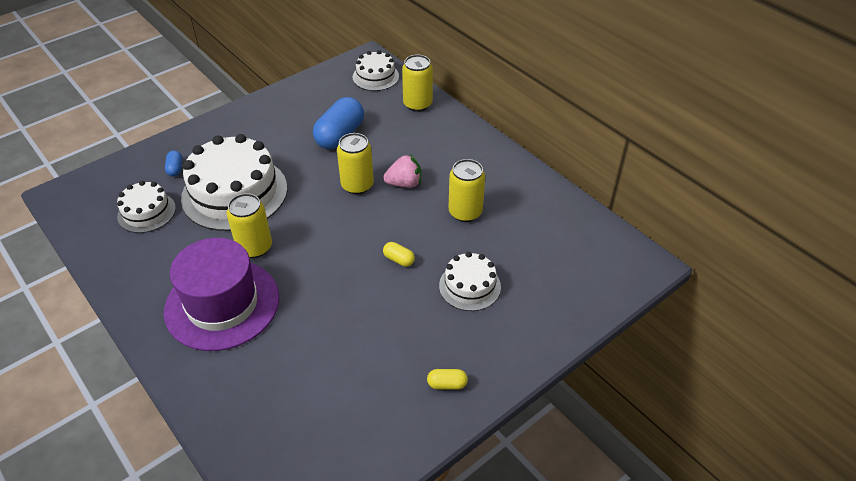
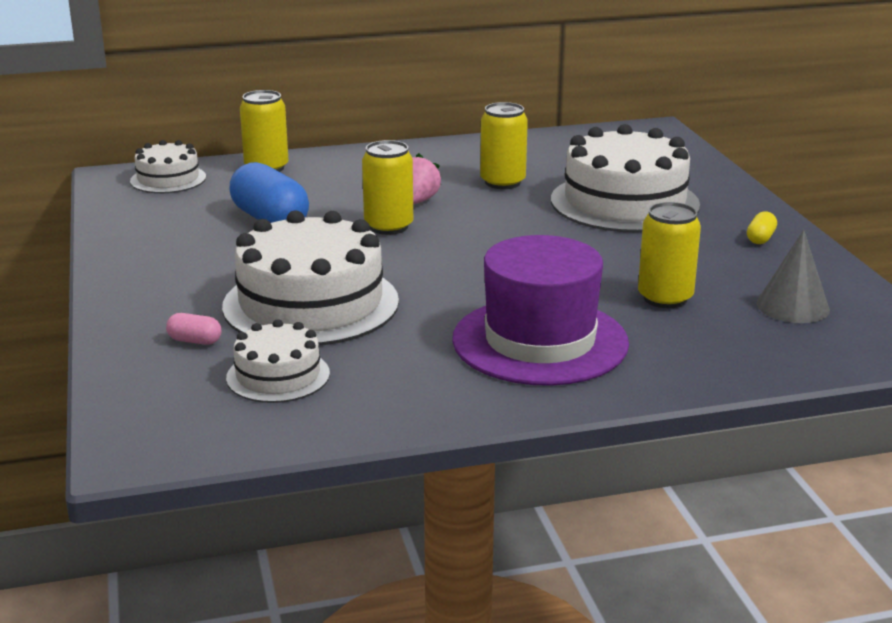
camera: 65 degrees left, 20 degrees down
(175, 169) = (195, 341): blue capsule -> pink capsule
(255, 247) = (445, 305): yellow can -> yellow can (665, 298)
(329, 429) = (792, 306): none -> grey cone
(399, 259) = (550, 228): yellow capsule -> none
(469, 286) = (624, 202): white cake -> white cake, size x1.90

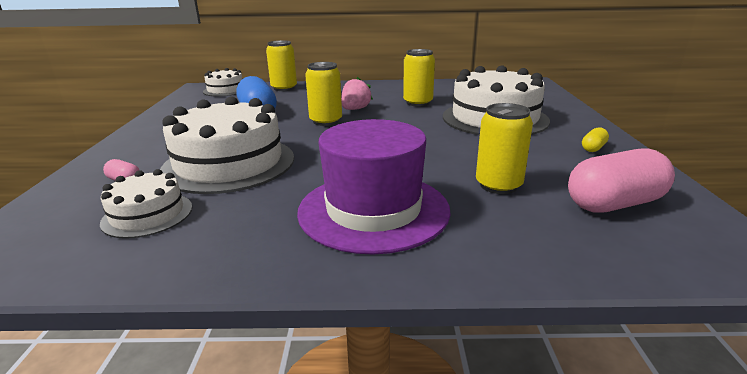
camera: 15 degrees right, 0 degrees up
(792, 306) = (614, 204): grey cone -> pink capsule

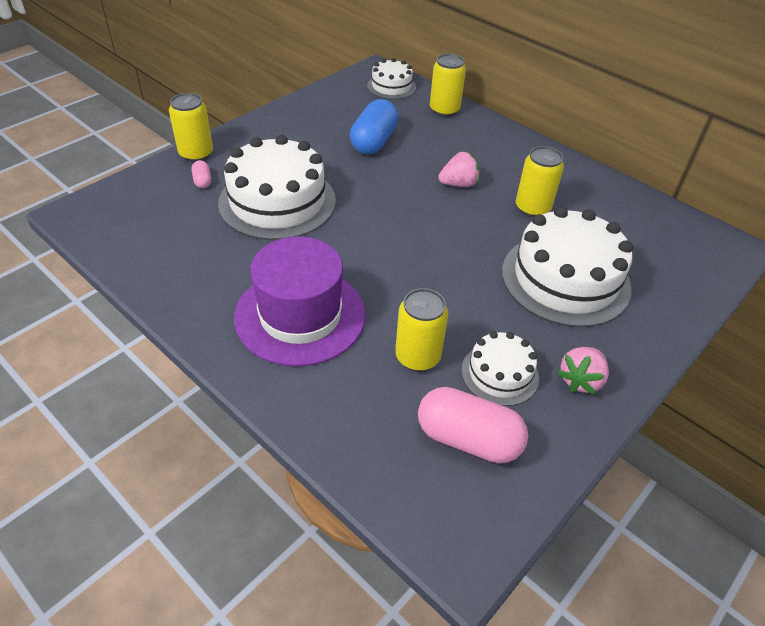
camera: 40 degrees right, 20 degrees up
(147, 214) = (182, 226): white cake -> white cake (499, 374)
(326, 121) = (409, 188): yellow can -> yellow can (196, 154)
(593, 148) = (580, 380): yellow capsule -> pink strawberry

